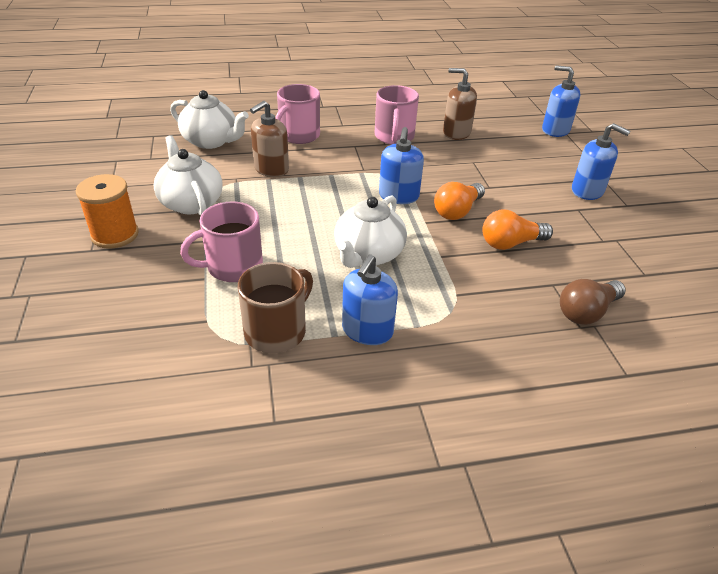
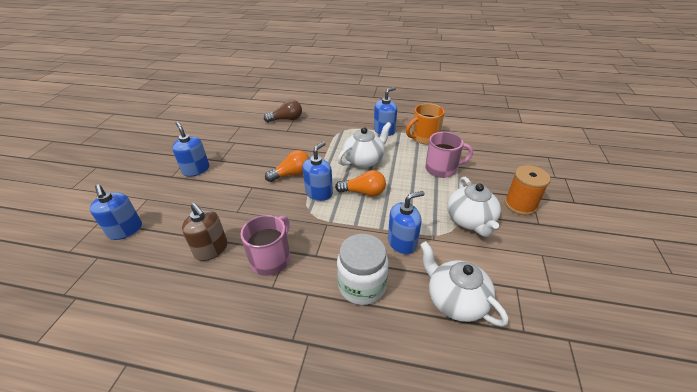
camera: 155 degrees left, 0 degrees up
(271, 169) = (402, 242): brown soap dispenser -> blue soap dispenser
(277, 331) = (424, 138): brown mug -> orange mug
(298, 136) = (362, 285): pink mug -> white jar
(510, 243) = (283, 150): orange light bulb -> orange light bulb (363, 192)

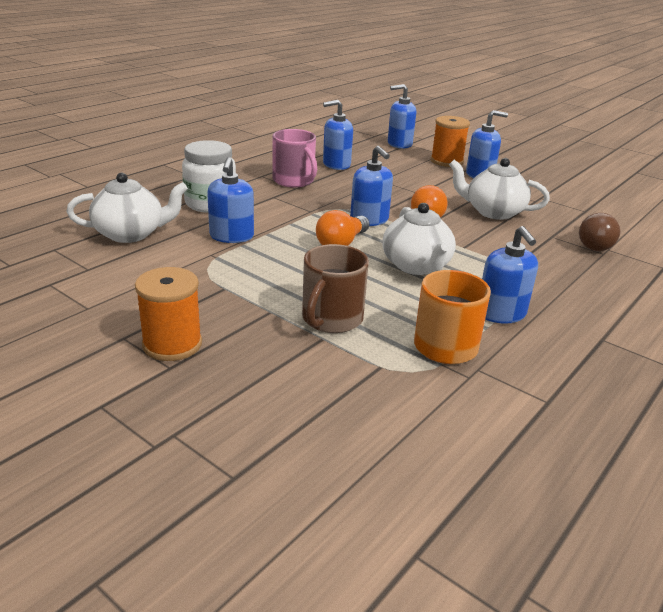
camera: 115 degrees right, 10 degrees down
(169, 191) = (446, 161): none -> orange spool
(211, 249) = (336, 164): brown soap dispenser -> blue soap dispenser
(442, 169) = (331, 319): pink mug -> brown mug
(470, 221) = (203, 288): white teapot -> white teapot (493, 212)

